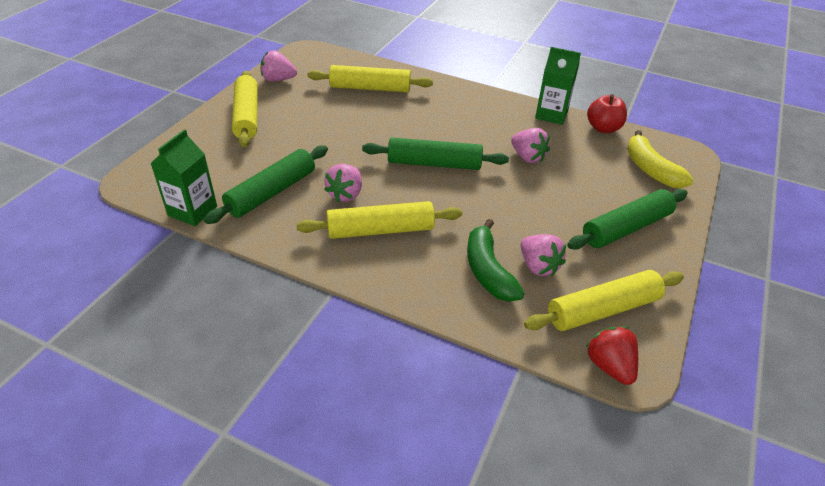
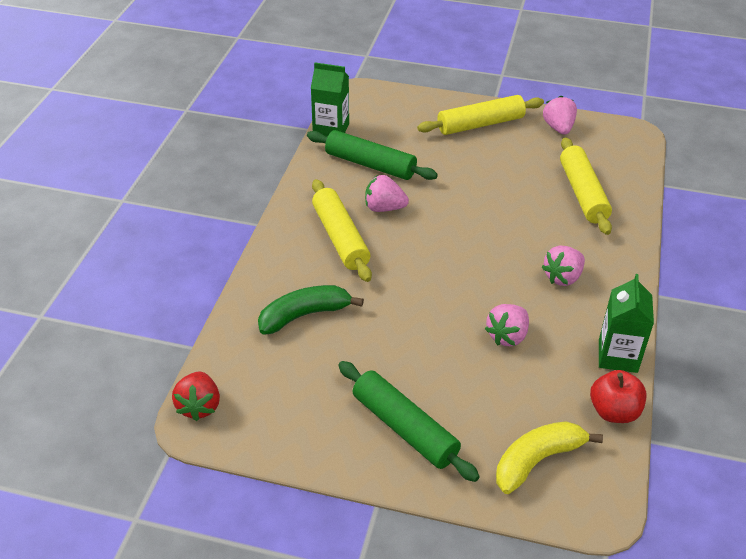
camera: 80 degrees right, 0 degrees up
(434, 164) = (459, 261): green rolling pin -> none
(538, 266) = (320, 352): pink strawberry -> pink strawberry (562, 277)
(602, 309) = (270, 403): yellow rolling pin -> none
(609, 366) = (199, 406): red strawberry -> red strawberry turned 120 degrees clockwise

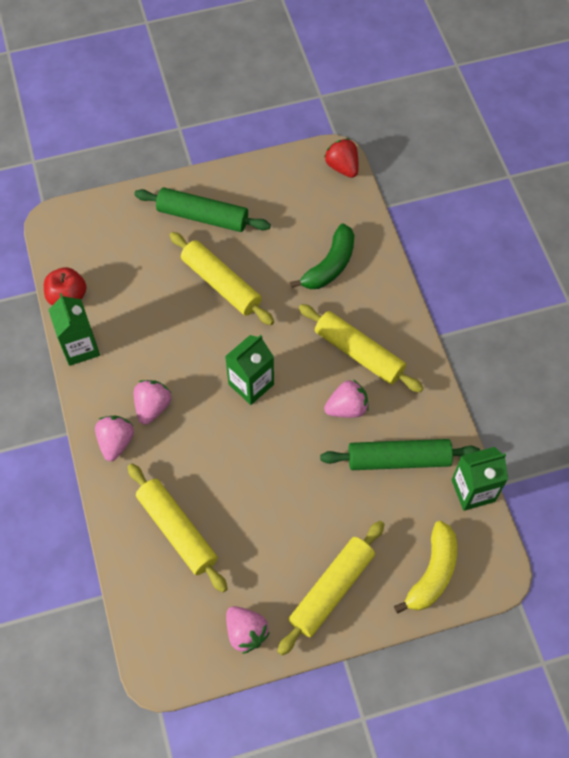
camera: 150 degrees right, 20 degrees up
(429, 349) = (221, 284): none -> yellow rolling pin
(457, 256) = (251, 384): none -> green carton
(507, 336) = (170, 323): pink strawberry -> pink strawberry (116, 442)
(537, 461) = (106, 236): yellow banana -> yellow banana (432, 573)

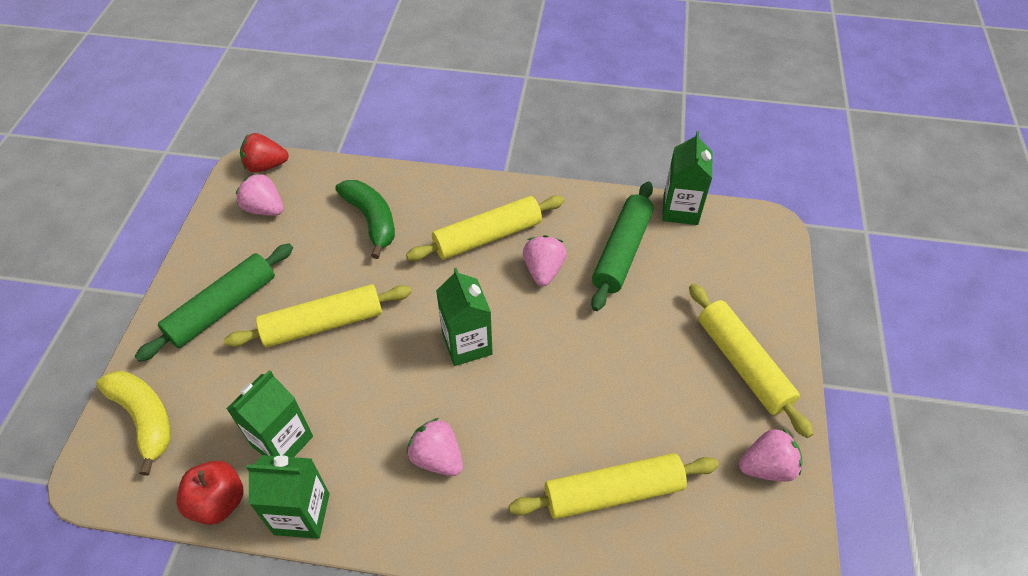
camera: 65 degrees left, 10 degrees down
(116, 442) = (462, 520): pink strawberry -> pink strawberry (264, 209)
(122, 309) = (282, 441): none -> green carton
(432, 573) = (753, 273): yellow banana -> yellow banana (145, 418)

